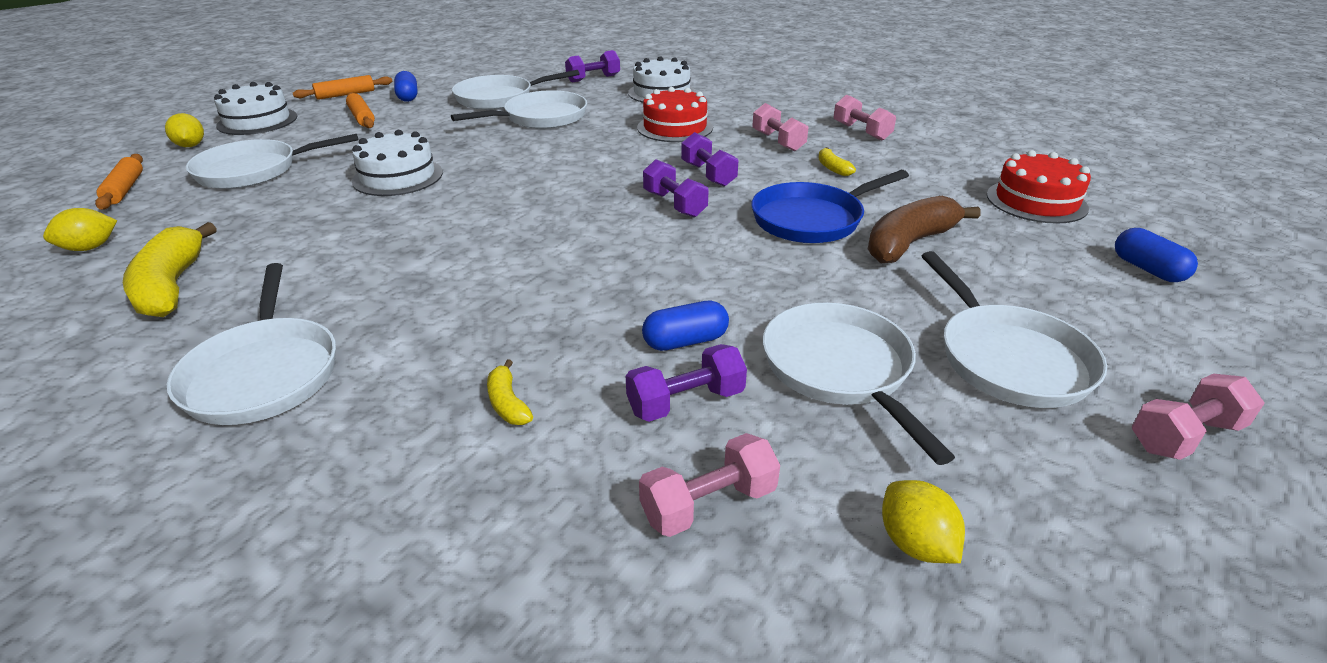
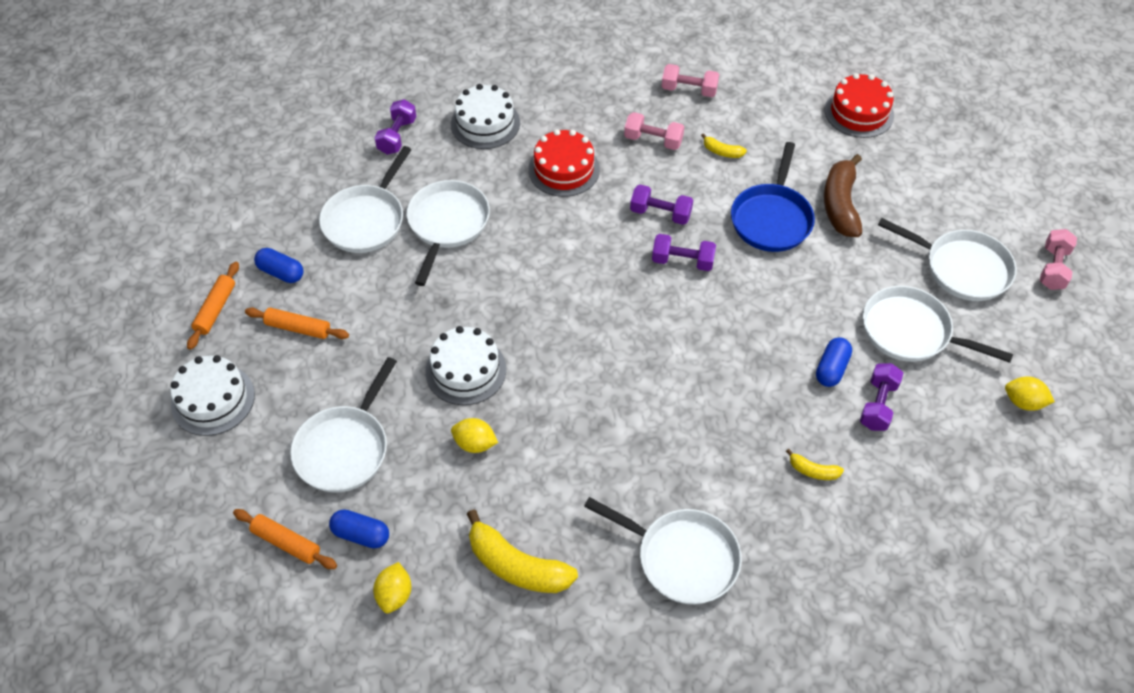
camera: 45 degrees left, 20 degrees up
(191, 146) = (225, 468): yellow lemon -> yellow lemon (475, 444)
(708, 504) = (947, 446): pink dumbbell -> none
(1147, 269) = (956, 147): blue capsule -> blue capsule (361, 534)

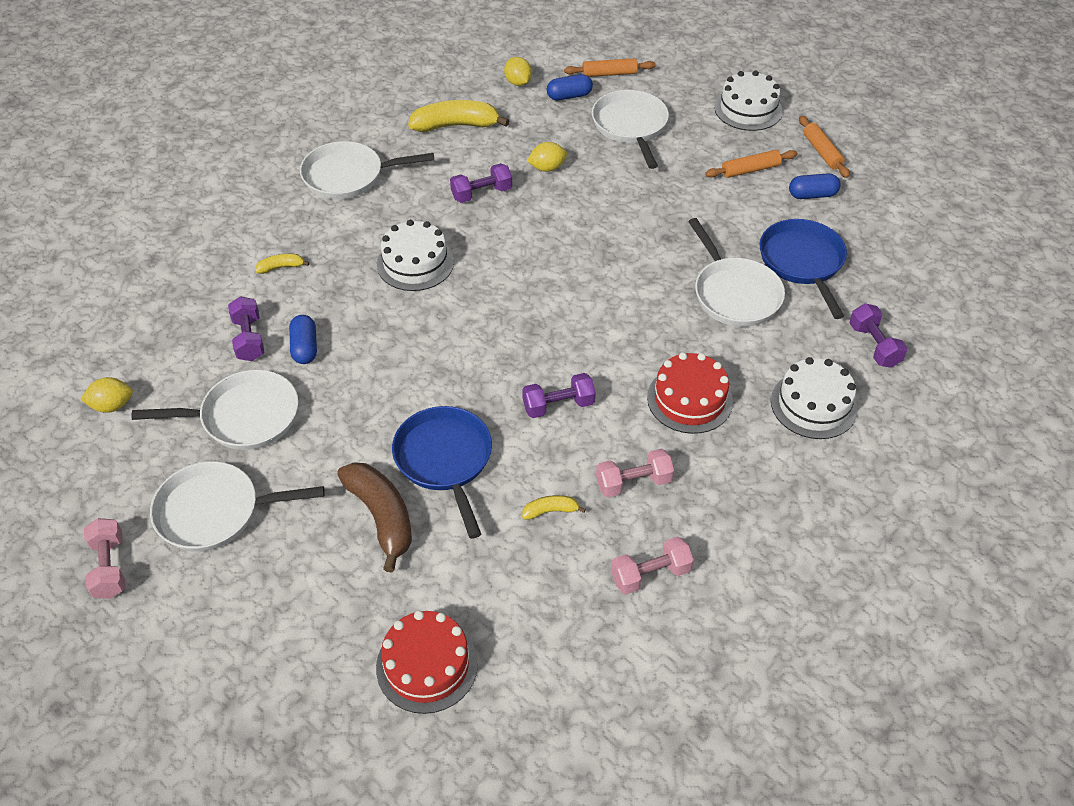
camera: 145 degrees right, 5 degrees down
(366, 220) = (802, 263): white pan -> blue pan
(465, 370) = (600, 204): white cake -> white cake (415, 263)
(682, 261) = (501, 371): purple dumbbell -> purple dumbbell (481, 193)

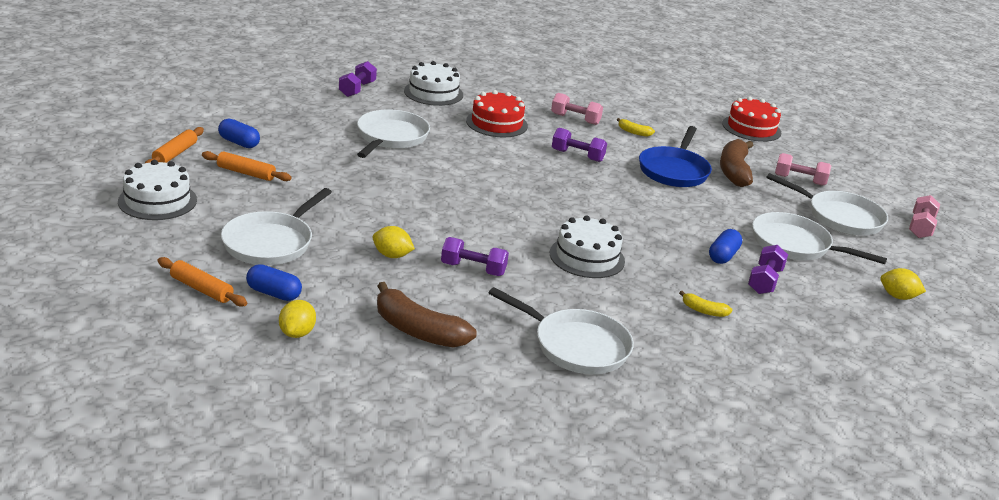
camera: 145 degrees left, 20 degrees down
(456, 125) = (418, 330): yellow banana -> brown banana
(650, 574) = (608, 99): pink dumbbell -> pink dumbbell (799, 180)
(802, 263) = (321, 126): blue pan -> none

